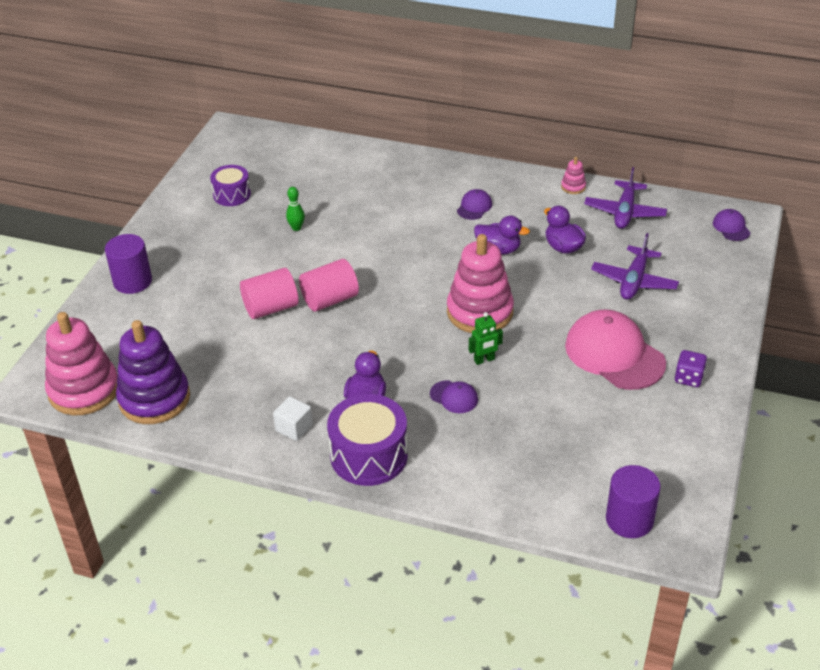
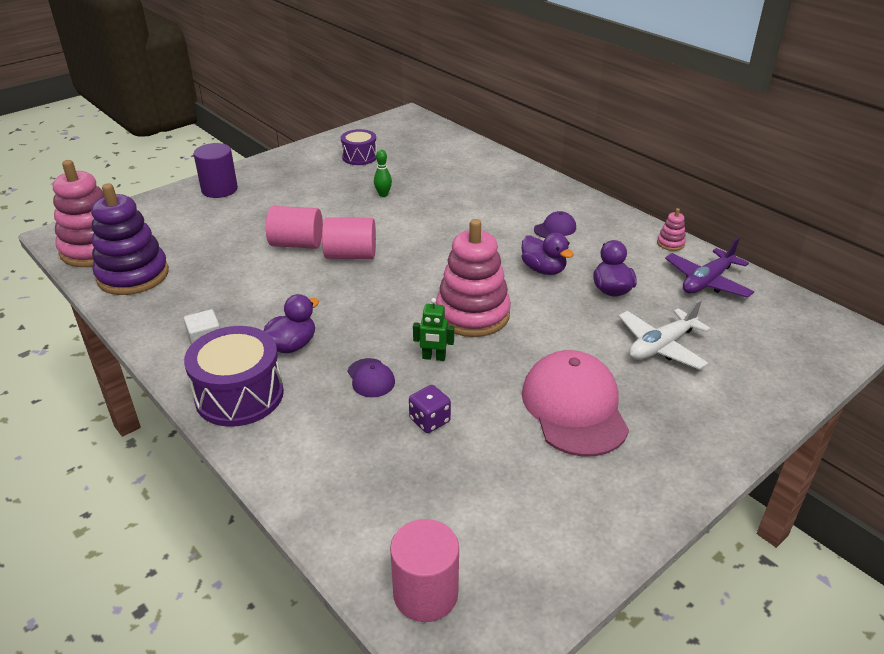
camera: 30 degrees right, 5 degrees down
(629, 519) = (425, 593): purple cylinder -> pink cylinder
(634, 281) = (661, 346): purple plane -> white plane
(688, 378) = (639, 468): purple dice -> purple dice (429, 420)
(731, 227) = (823, 336): purple cap -> none

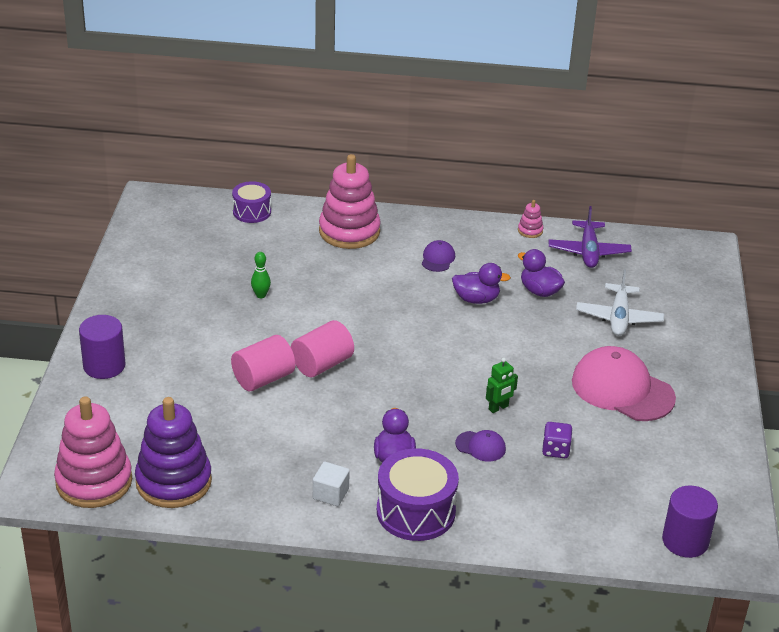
camera: 45 degrees left, 0 degrees up
(359, 157) = (179, 267): purple drum -> purple drum (252, 212)
(425, 593) = (685, 541): pink cylinder -> purple cylinder
(472, 314) = (478, 362): pink stacking toy -> pink stacking toy (349, 231)

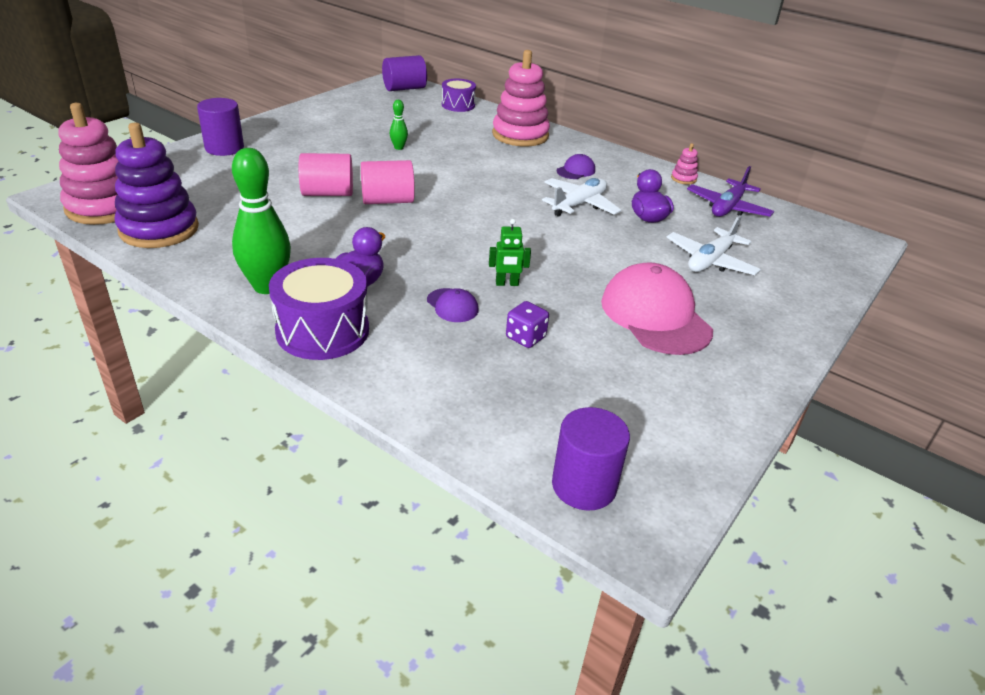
camera: 30 degrees right, 0 degrees up
(174, 208) = (404, 88): none -> purple cylinder
(330, 494) = (267, 286): white cube -> green bowling pin
(476, 299) = (579, 205): purple duck -> white plane

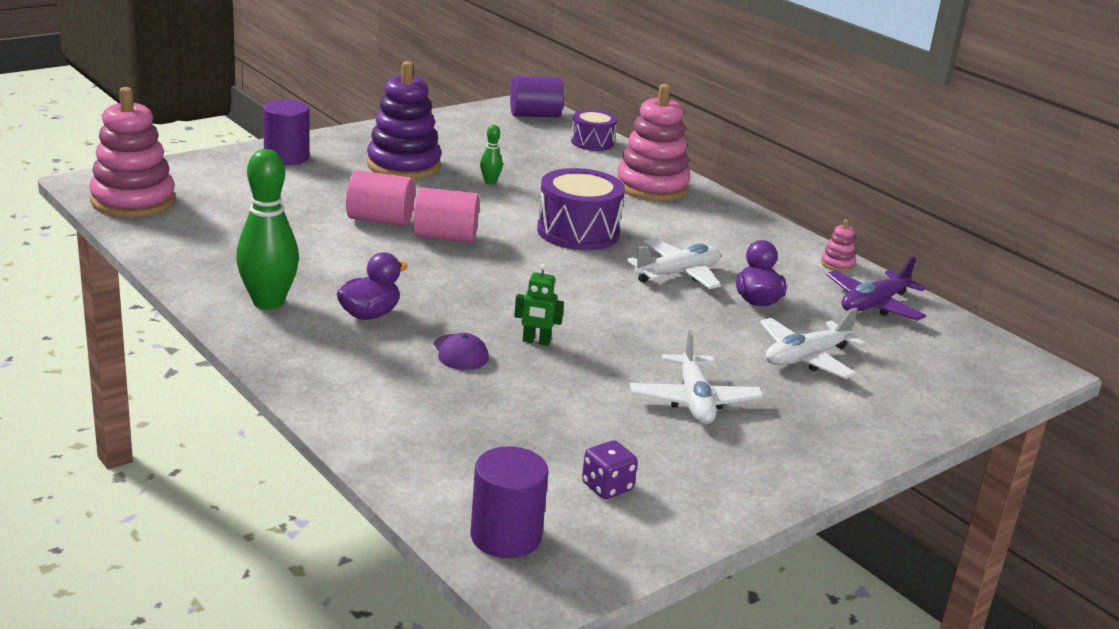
camera: 15 degrees right, 10 degrees down
(159, 229) = (180, 231): purple stacking toy -> purple stacking toy (404, 165)
(322, 331) = (306, 353): purple drum -> purple drum (578, 232)
(525, 337) = (525, 396): purple dice -> purple dice (607, 487)
(576, 171) = (698, 236): purple cap -> none
(655, 315) = (694, 401): pink cap -> white plane

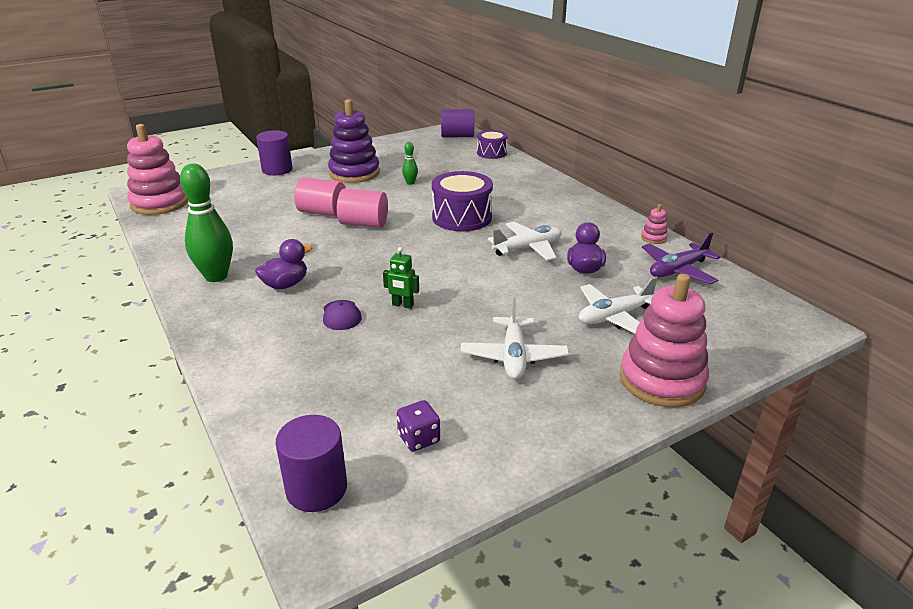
camera: 10 degrees right, 5 degrees up
(651, 187) = (525, 183): pink stacking toy -> pink stacking toy (661, 380)

